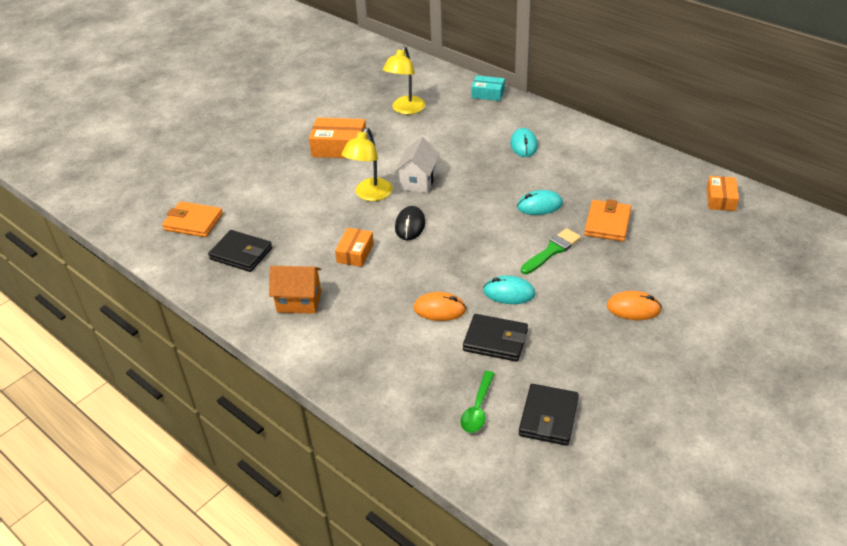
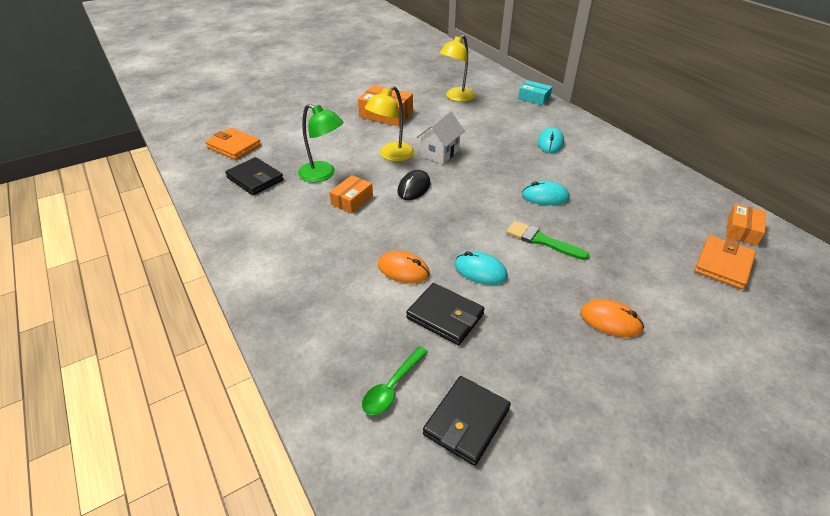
camera: 15 degrees right, 0 degrees up
(299, 301) = (278, 230): orange house -> none
(310, 232) = (323, 175): none -> green lamp
(552, 251) = (541, 240): green brush -> green brush turned 120 degrees counterclockwise
(607, 223) = (609, 227): orange wallet -> orange wallet (723, 264)

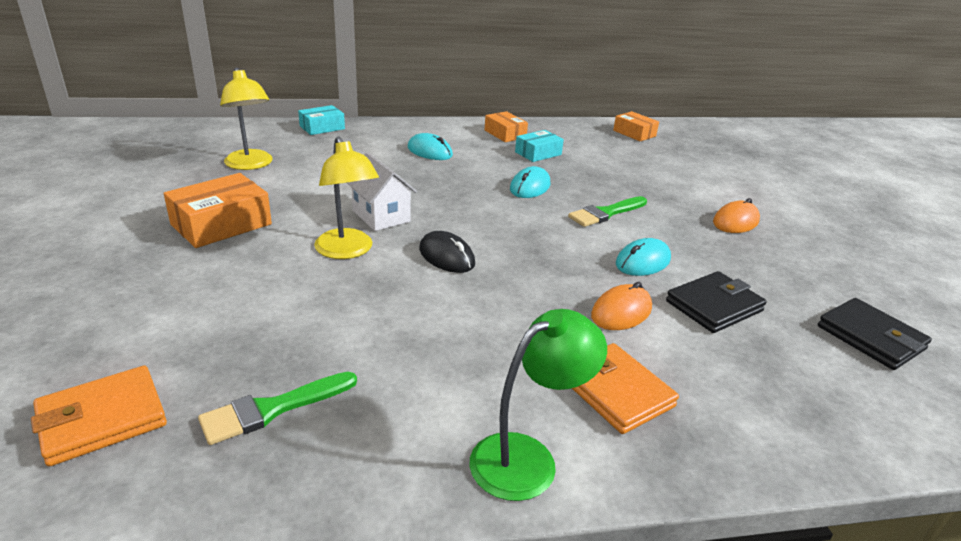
camera: 70 degrees left, 10 degrees down
(255, 179) = (272, 409): black wallet -> green brush
(323, 175) = (338, 325): green lamp -> green lamp (527, 457)
(352, 200) = (436, 314): orange box -> orange box (505, 134)
(392, 387) = (826, 374): green spoon -> none
(612, 187) = (538, 153): none -> turquoise box
(723, 264) = (675, 155): orange wallet -> orange wallet (616, 391)

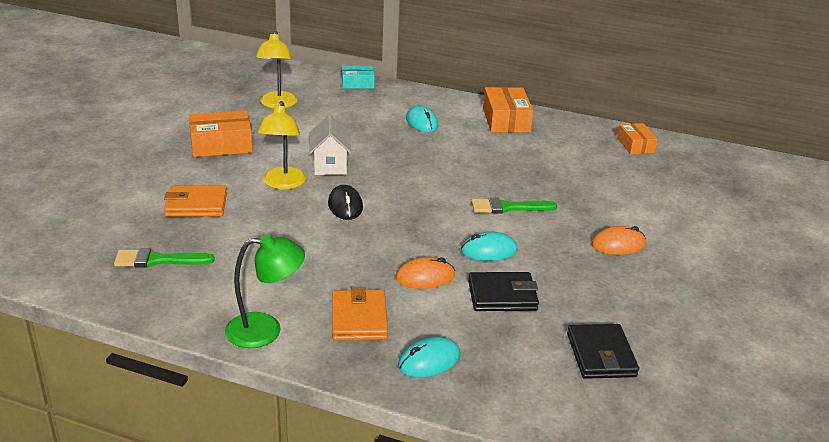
camera: 30 degrees right, 0 degrees up
(102, 419) = (77, 237): orange wallet -> orange wallet (196, 205)
(505, 134) = (506, 120): orange box -> orange box, size x1.58
(530, 187) = (470, 171): turquoise mouse -> turquoise mouse (429, 361)
(538, 153) = (514, 144): turquoise box -> none

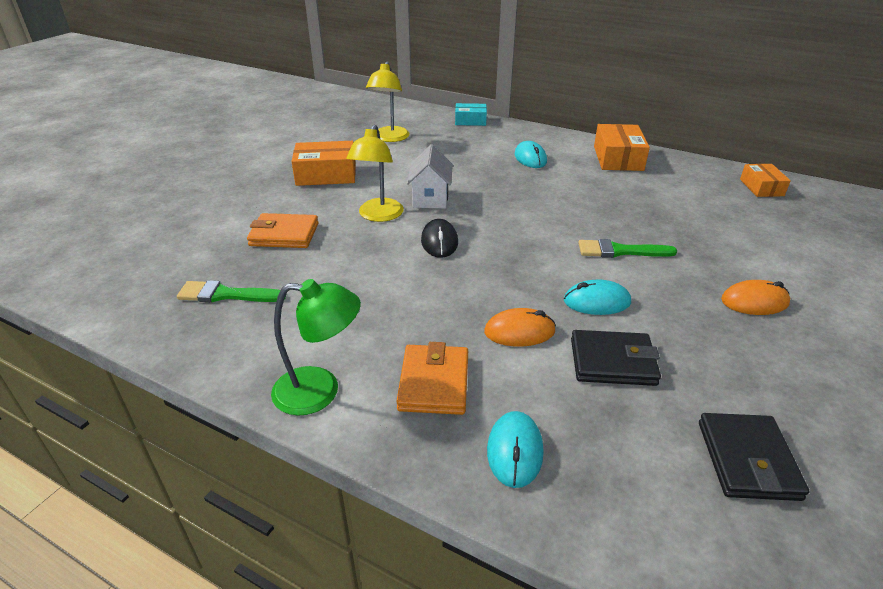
camera: 10 degrees right, 5 degrees up
(429, 361) = (515, 451): turquoise mouse -> turquoise mouse turned 60 degrees counterclockwise

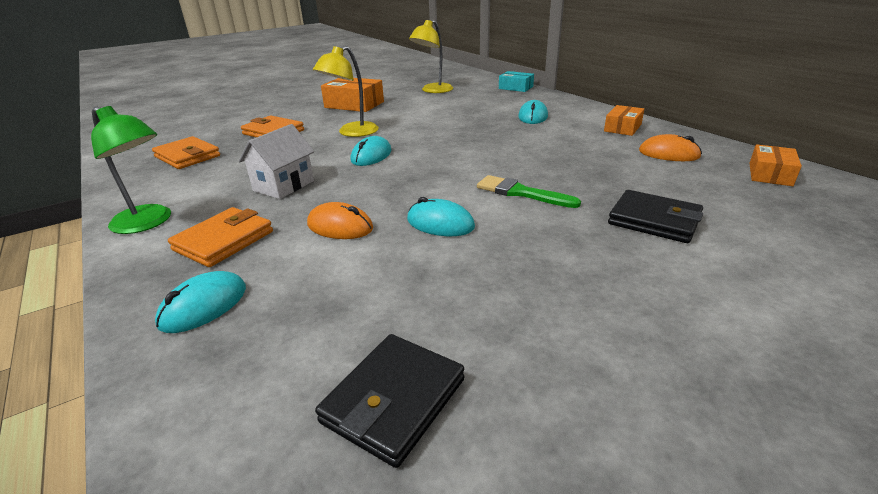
camera: 30 degrees right, 5 degrees down
(226, 294) = (187, 156): green brush -> orange wallet
(430, 198) = (407, 129): white house -> white house (283, 186)
(439, 242) = (371, 156): black mouse -> turquoise mouse
(612, 362) = (385, 271): black wallet -> black wallet (654, 221)
(618, 158) = (622, 128): orange box -> orange box, size x0.63
(754, 302) = (615, 266): orange mouse -> orange mouse (669, 154)

